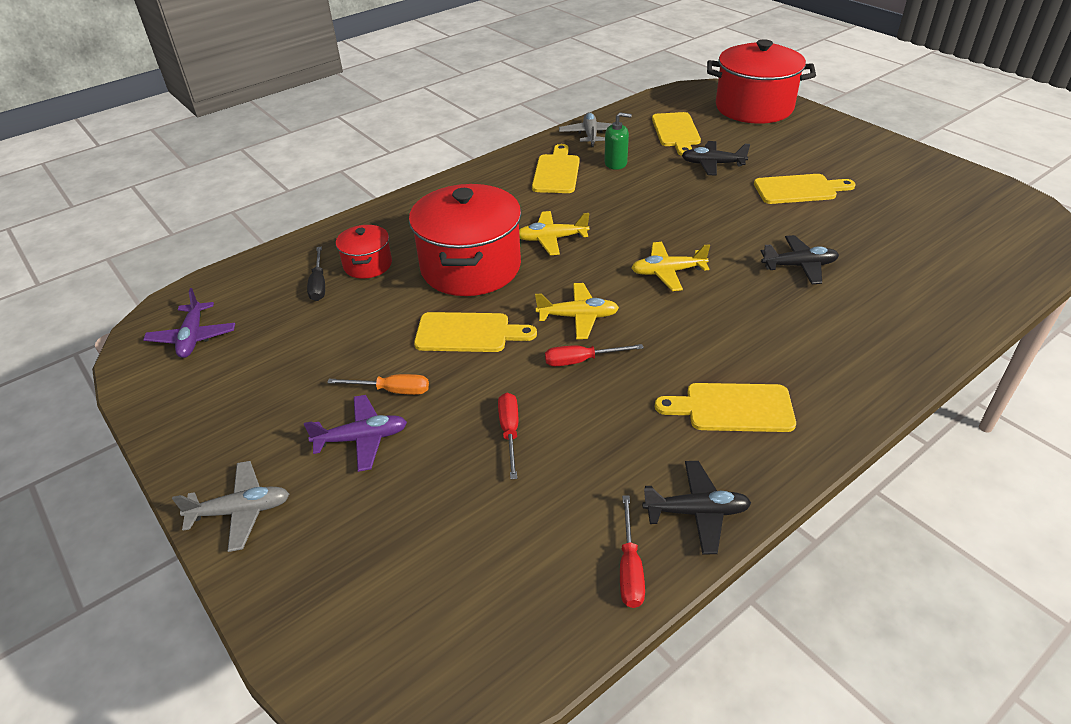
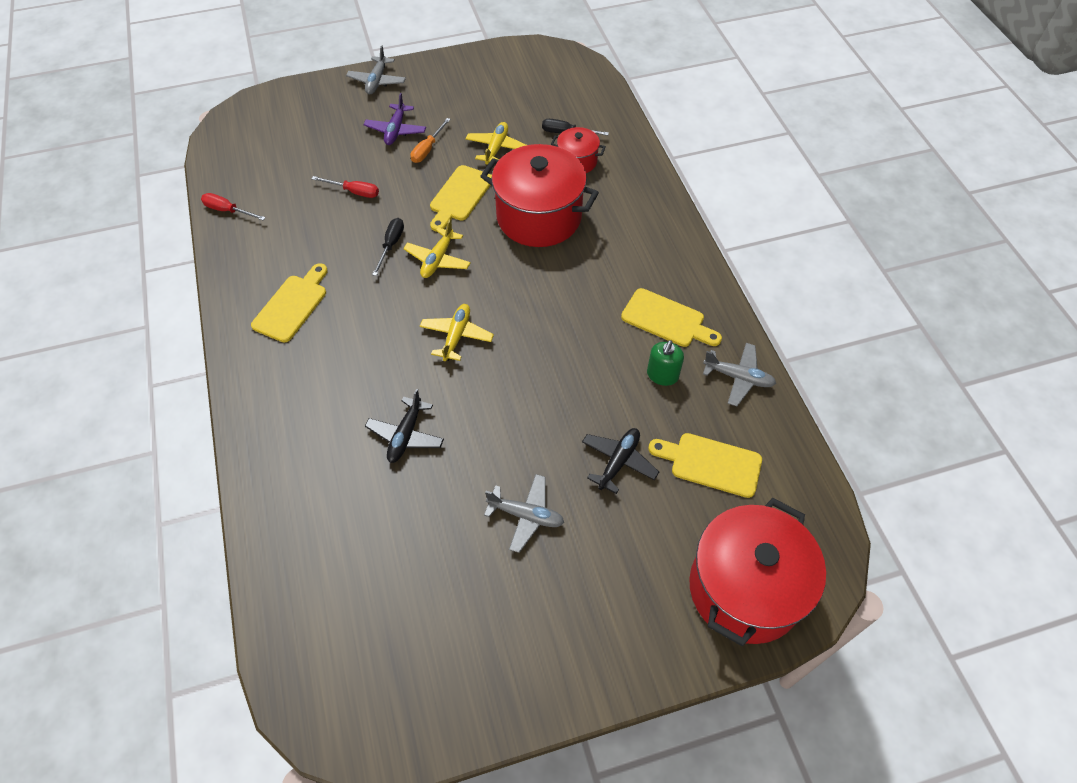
camera: 110 degrees right, 15 degrees up
(193, 337) = (540, 72): purple plane -> none
(552, 239) = (550, 278): yellow plane -> yellow plane (496, 148)
(581, 361) = (391, 245): red screwdriver -> black screwdriver
(696, 512) = (236, 251): black plane -> none
(799, 189) = (526, 515): yellow cutting board -> grey plane

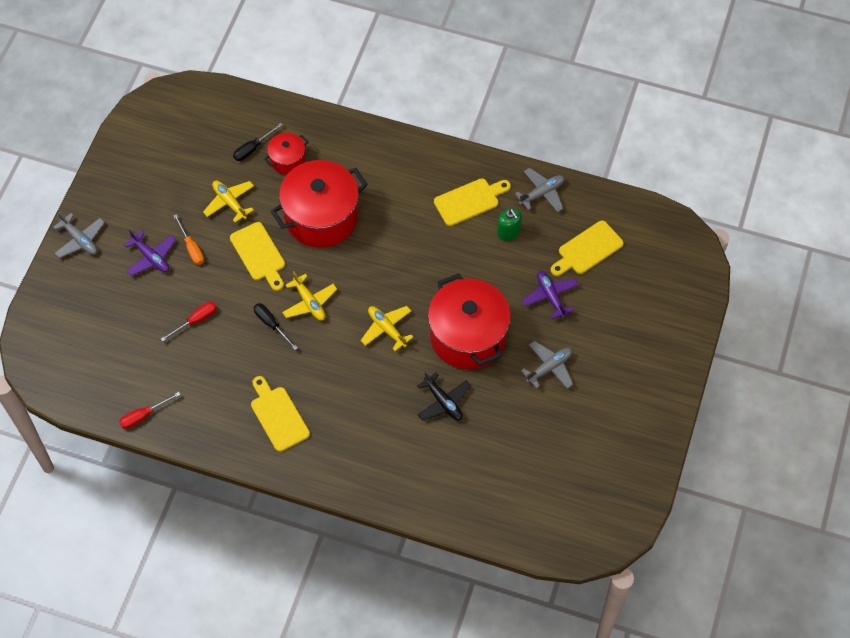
camera: 55 degrees left, 5 degrees up
(618, 462) = (550, 296): black plane -> purple plane
(745, 588) = (672, 287): red pot -> red pot (468, 336)

